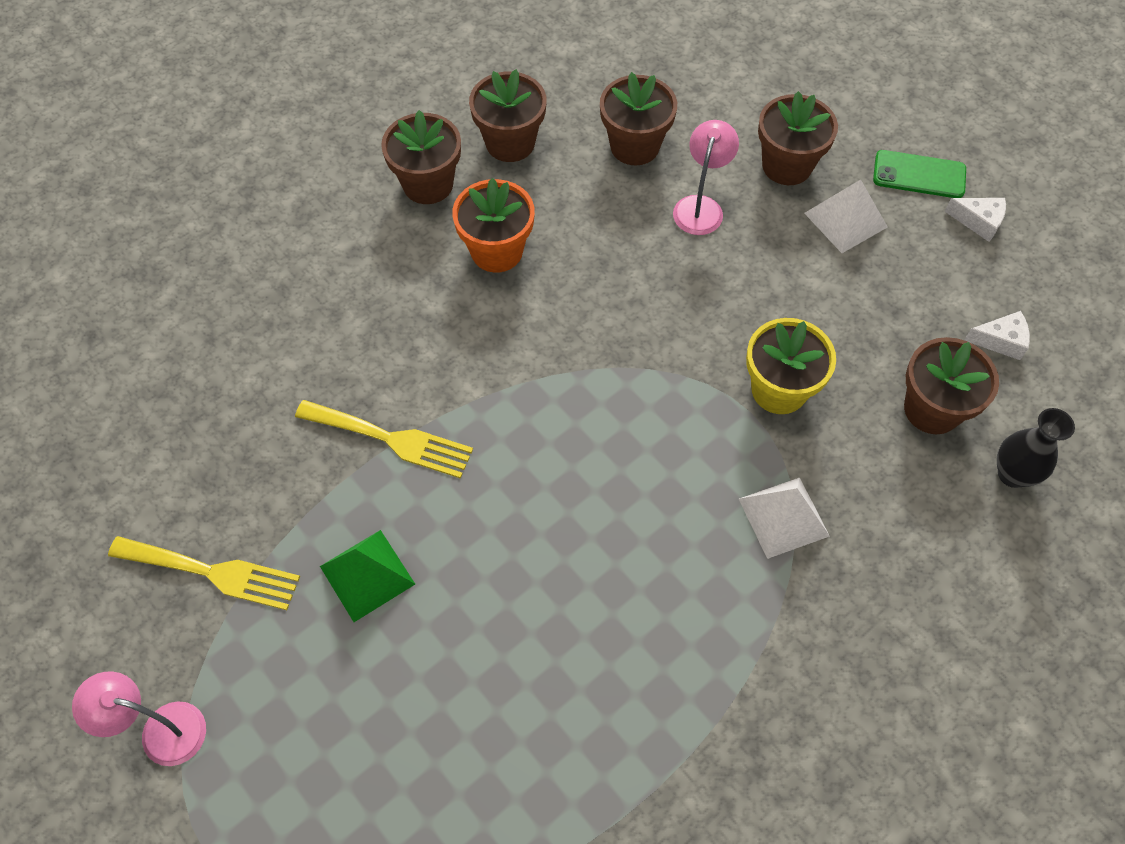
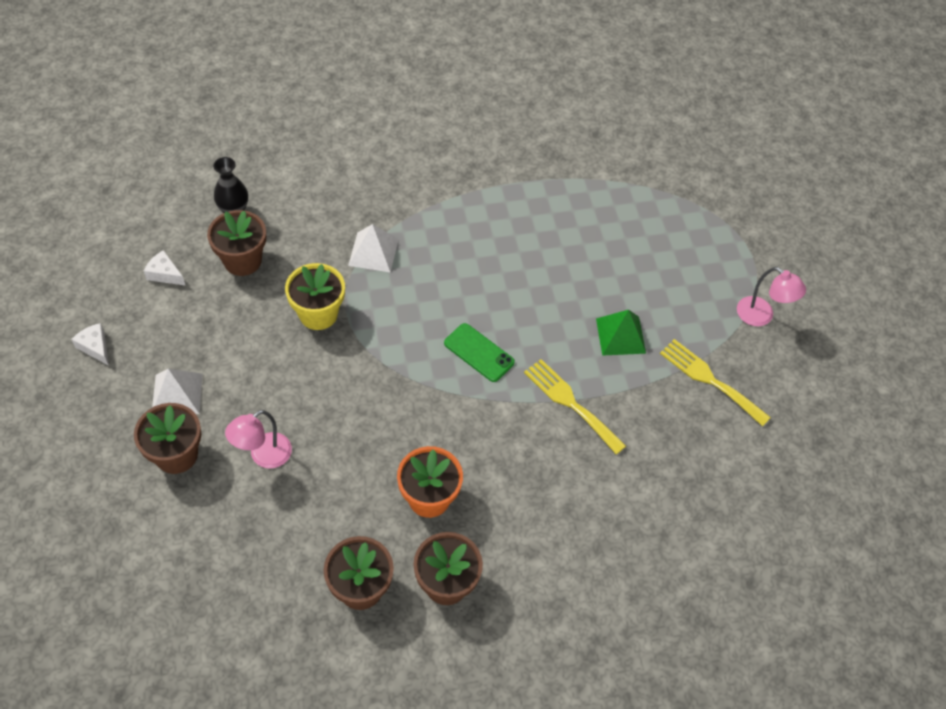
camera: 155 degrees left, 5 degrees down
(634, 146) = (269, 532): brown flower pot -> none
(919, 175) = (96, 399): green phone -> green phone (479, 353)

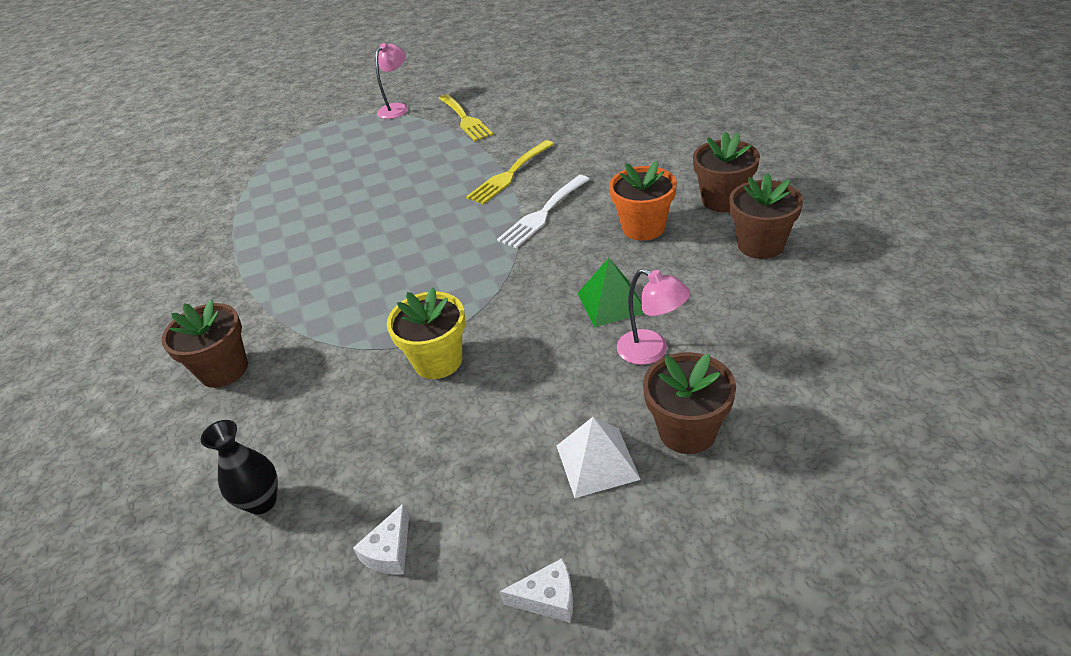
camera: 90 degrees left, 15 degrees down
(95, 347) = (548, 598): white cheese -> white cheese turned 135 degrees counterclockwise
(242, 261) = (357, 462): brown flower pot -> brown flower pot (224, 370)
(373, 252) = (337, 338): white pyramid -> none
(479, 353) = (466, 234): green phone -> none
(486, 419) = (542, 214): none -> white fork
(620, 335) = (429, 163): green pyramid -> green pyramid (611, 302)
(709, 379) = (465, 119): yellow fork -> yellow fork turned 60 degrees counterclockwise

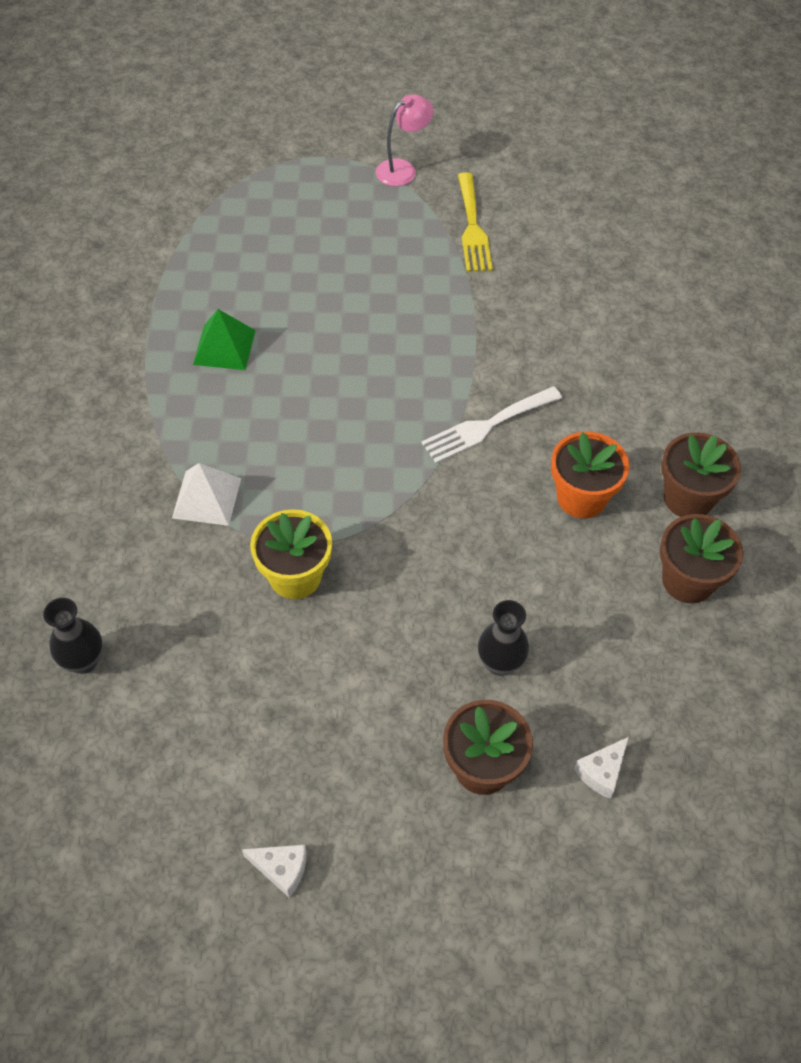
camera: 15 degrees right, 15 degrees up
(224, 370) = (93, 490): brown flower pot -> none
(390, 552) = (173, 764): white cheese -> white cheese (602, 772)
(509, 175) = (479, 347): yellow fork -> none
(597, 462) = (386, 760): white pyramid -> white pyramid (206, 498)
(611, 302) = (494, 584): green pyramid -> green pyramid (224, 347)
(651, 351) = (500, 663): pink lamp -> black vase

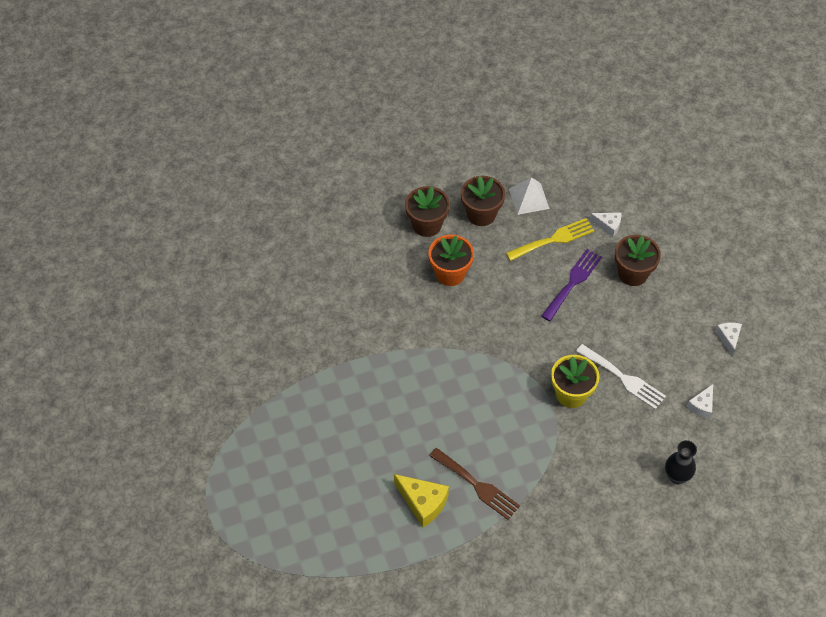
camera: 110 degrees left, 0 degrees up
(178, 757) = (702, 406): none -> white cheese
(206, 498) = (543, 461): white pyramid -> white pyramid (529, 198)
(214, 411) = (477, 486): none -> brown fork
(224, 347) = (423, 503): green pyramid -> yellow cheese
(403, 169) = (204, 456): pink lamp -> none
(472, 228) = (250, 392): yellow fork -> yellow fork (554, 239)
(486, 426) = (420, 333): white fork -> white fork (624, 378)
(500, 663) = (573, 282): black vase -> purple fork

